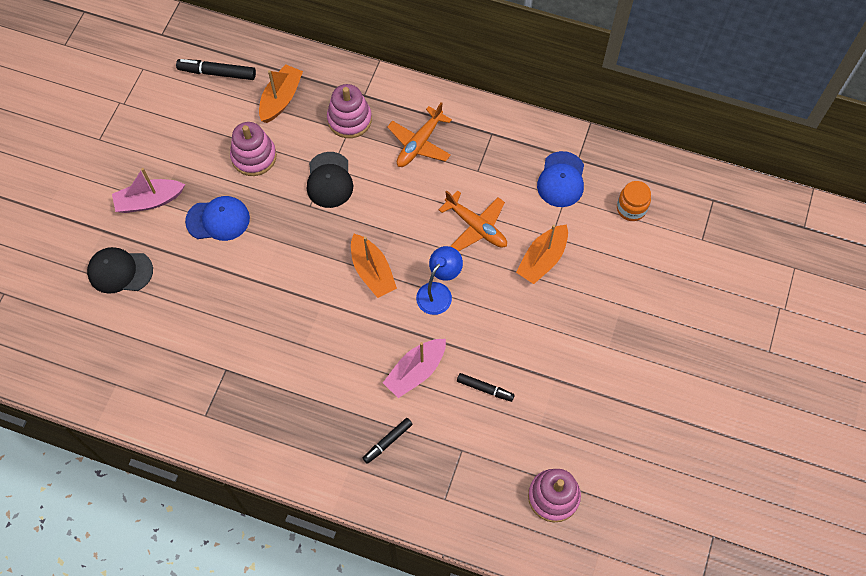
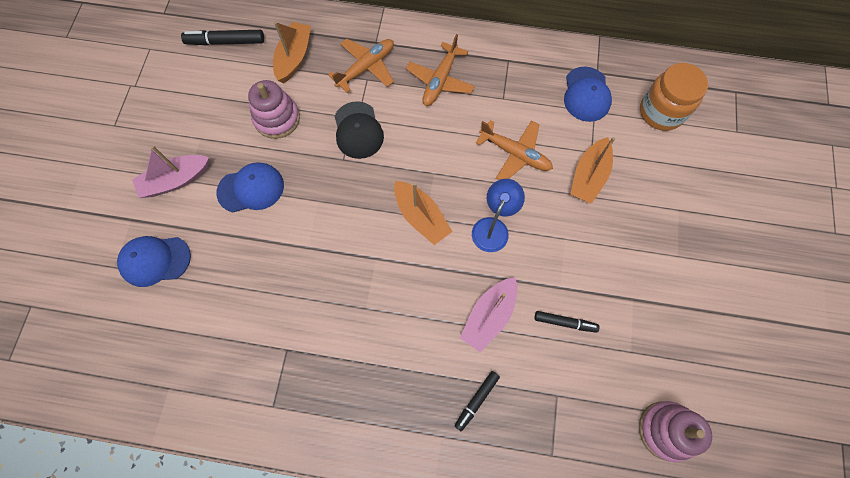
camera: 10 degrees left, 5 degrees up
(120, 271) = (155, 260): black cap -> blue cap
(349, 119) = (366, 67): pink stacking toy -> orange plane
(631, 208) = (661, 112): orange jar -> orange jar, size x1.52

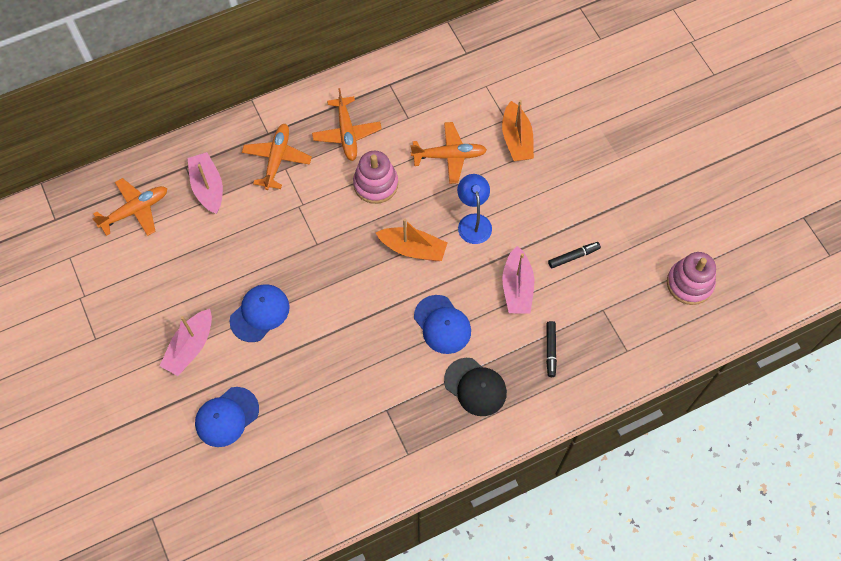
camera: 35 degrees left, 5 degrees down
(225, 42) = (135, 210): black marker -> orange plane
(277, 118) = (235, 246): pink stacking toy -> pink stacking toy (375, 184)
(294, 58) = (208, 188): orange boat -> pink boat
(358, 130) = (311, 214): black cap -> black cap (475, 387)
(586, 94) = (470, 76): blue cap -> blue cap (442, 324)
(661, 112) = (536, 56): orange jar -> none

